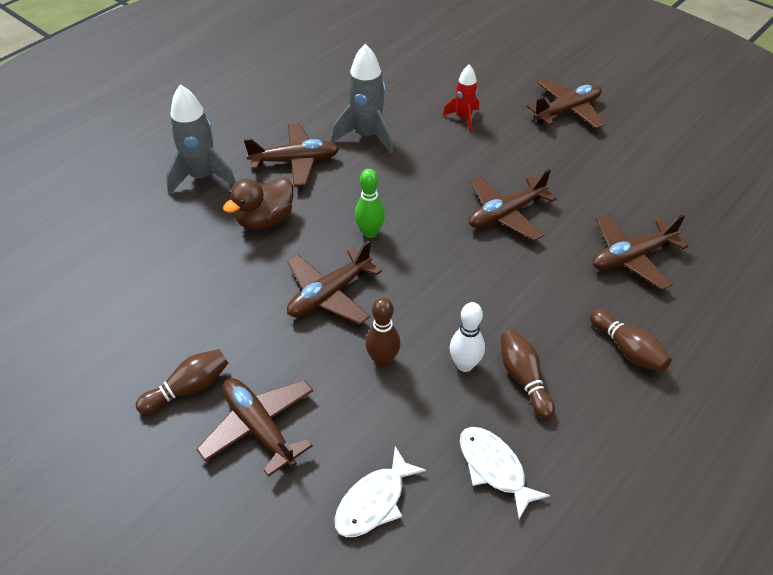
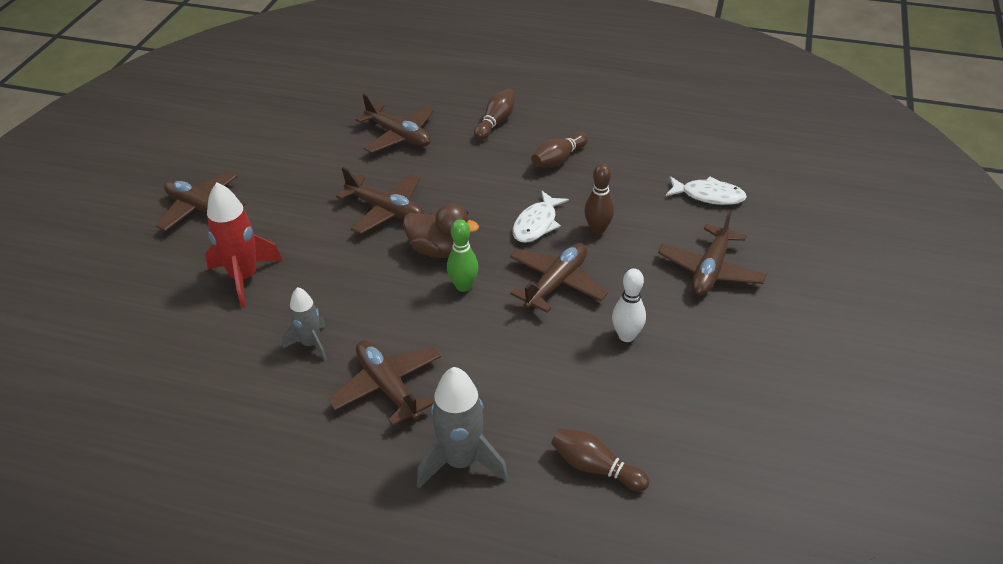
camera: 115 degrees left, 5 degrees down
(188, 388) = (716, 327): brown bowling pin -> brown bowling pin (595, 467)
(265, 220) = (495, 370): brown duck -> brown duck (439, 250)
(329, 294) = (556, 283): brown plane -> brown plane turned 75 degrees counterclockwise
(367, 136) = (311, 344): grey rocket -> grey rocket, size x0.62
(463, 118) = (244, 277): red rocket -> red rocket, size x1.62
(464, 365) = (568, 188): white bowling pin -> white bowling pin (626, 336)
(494, 468) = (638, 155): white fish -> white fish (536, 224)

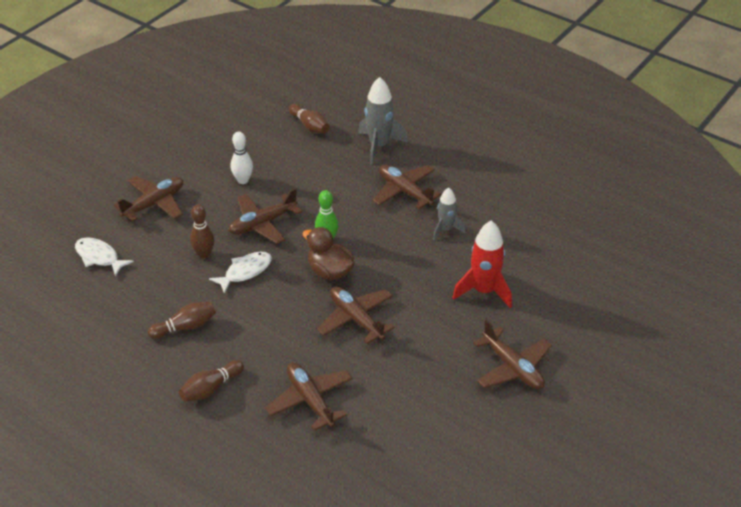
camera: 160 degrees left, 0 degrees up
(388, 387) = (405, 191): brown plane -> brown plane turned 150 degrees clockwise

